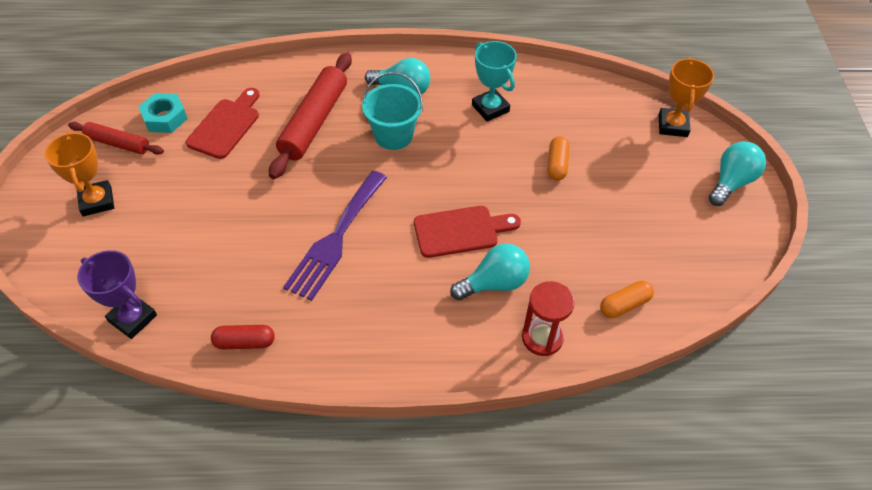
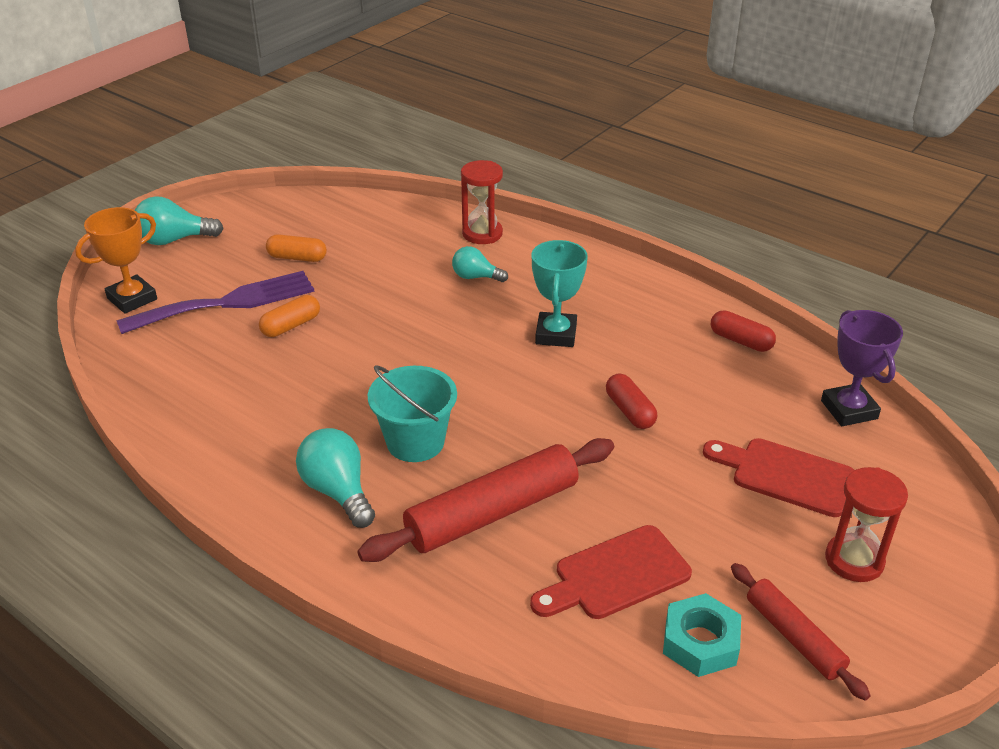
camera: 140 degrees left, 15 degrees down
(97, 201) = (854, 560): orange trophy -> red hourglass
(286, 227) = (630, 411): none -> red capsule
(336, 238) = (585, 375): purple fork -> purple fork (227, 303)
(461, 231) = (456, 322): red cutting board -> red cutting board (786, 475)
(490, 108) = (270, 411): turquoise trophy -> turquoise trophy (556, 334)
(494, 283) = (476, 277): turquoise light bulb -> turquoise light bulb, size x0.65
(624, 305) = (393, 221): orange capsule -> orange capsule (297, 258)

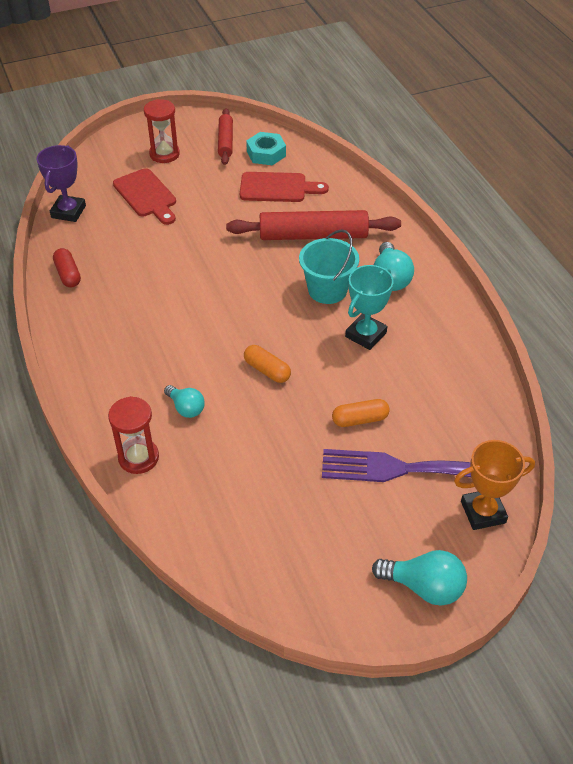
camera: 150 degrees left, 10 degrees up
(297, 258) = (317, 501): orange capsule -> orange capsule (267, 370)
(556, 334) = (177, 329): turquoise trophy -> turquoise trophy (365, 335)
(630, 411) = (187, 258): red capsule -> none

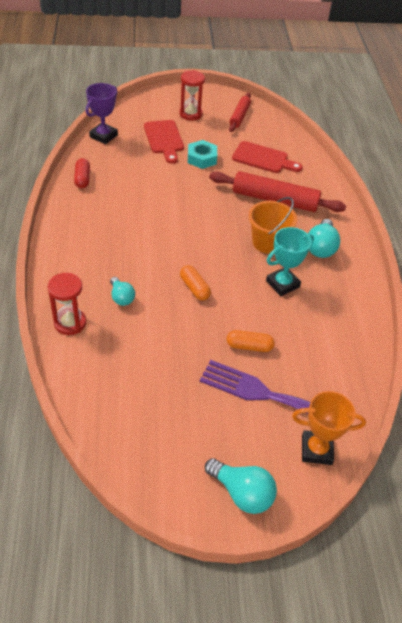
camera: 15 degrees right, 0 degrees up
(266, 153) = (266, 132): turquoise nut -> turquoise nut (202, 158)
(327, 290) = (268, 242): turquoise bucket -> orange bucket

